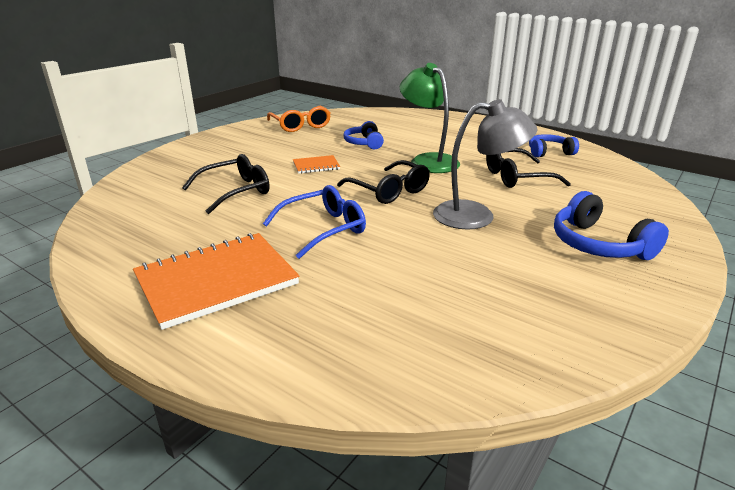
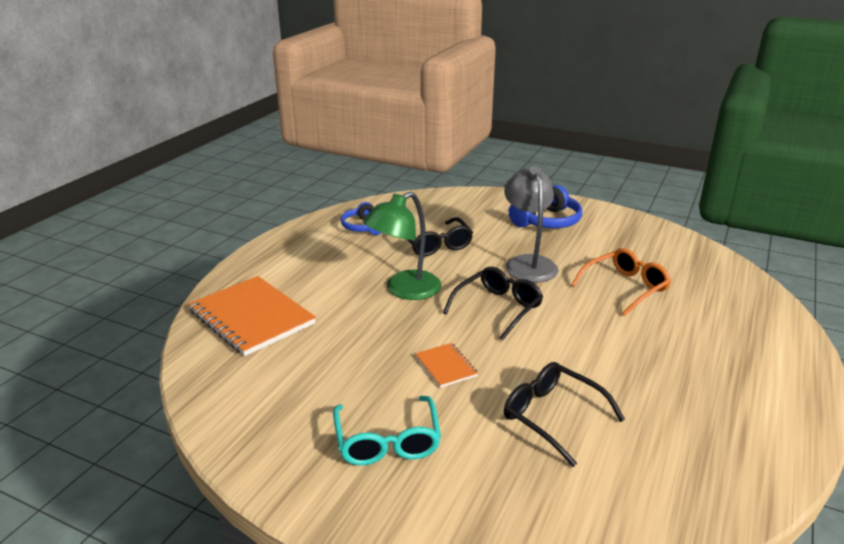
camera: 100 degrees left, 0 degrees up
(216, 281) = (728, 377): orange notebook -> orange notebook (251, 317)
(254, 147) = (387, 442): none -> turquoise glasses
(301, 126) = (273, 412): orange glasses -> orange glasses (625, 287)
(324, 229) = (601, 335): blue glasses -> none
(364, 143) = (352, 339): blue headphones -> none

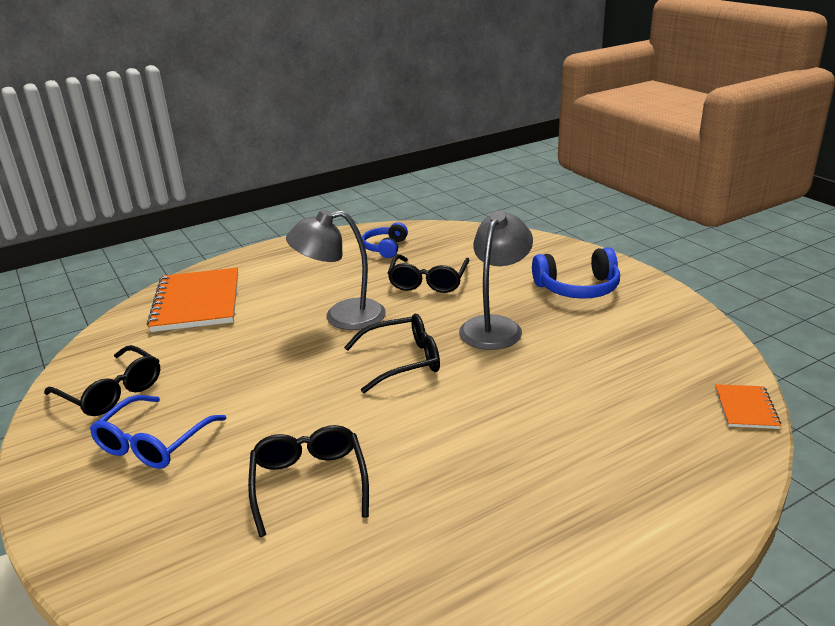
camera: 35 degrees right, 0 degrees up
(283, 418) = (112, 392): none -> black glasses
(387, 442) = (152, 444): turquoise glasses -> blue glasses
(404, 290) = (342, 317): green lamp -> grey lamp
(446, 366) = (283, 398): orange notebook -> orange notebook (746, 408)
(625, 287) = (568, 384): orange glasses -> none

